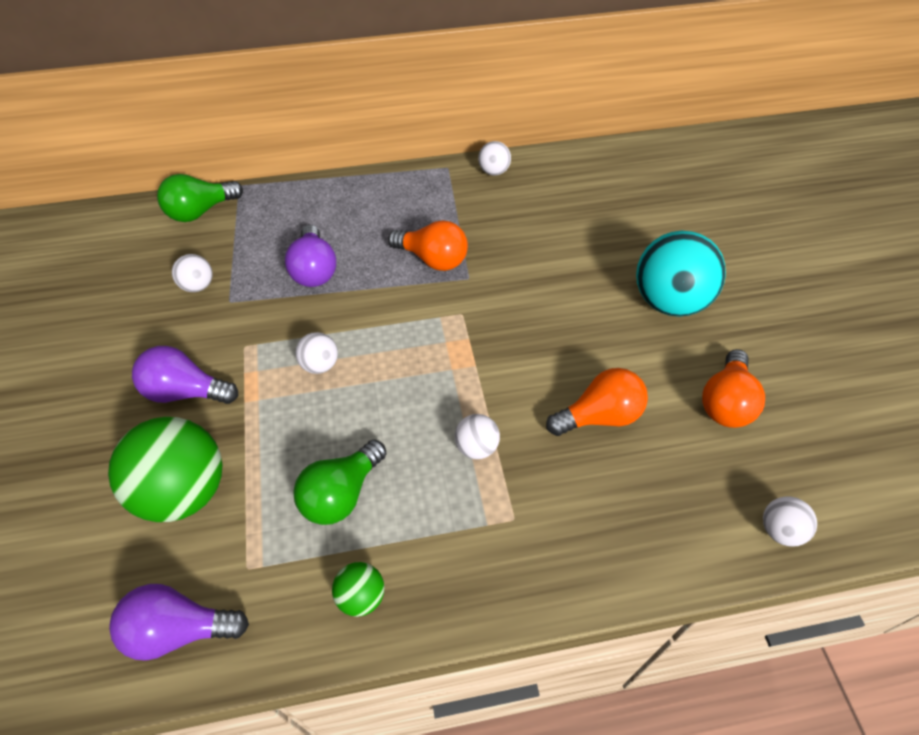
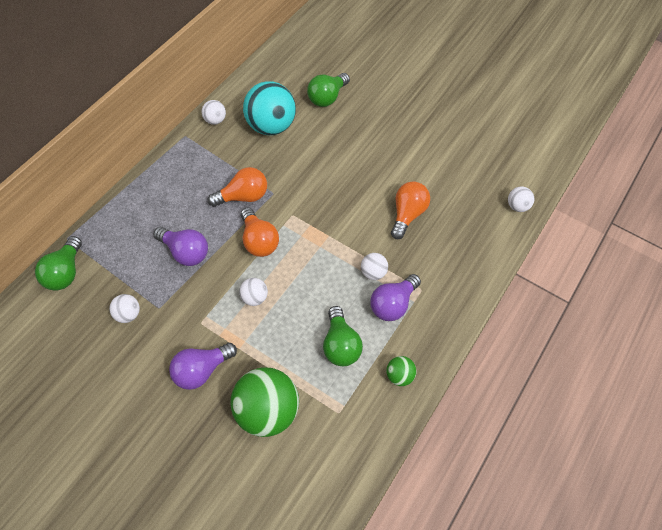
camera: 50 degrees left, 5 degrees up
(179, 630) = (342, 462): purple light bulb -> purple light bulb (392, 304)
(646, 224) = (327, 97): none -> green light bulb
(669, 301) = (379, 134): turquoise ball -> turquoise ball (270, 126)
(726, 402) = (448, 166): orange light bulb -> orange light bulb (258, 241)

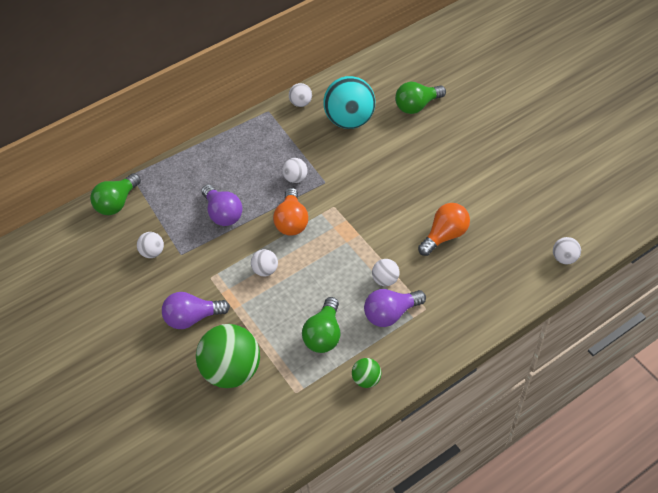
camera: 30 degrees right, 5 degrees down
(243, 197) = (295, 178): orange light bulb -> white ball

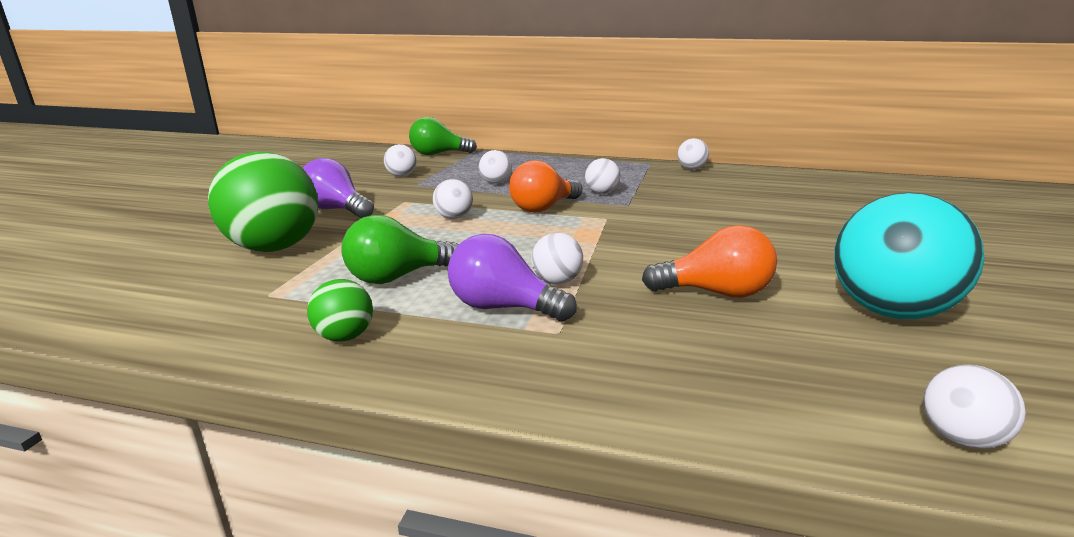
camera: 45 degrees right, 30 degrees down
(223, 213) = (495, 183): purple light bulb -> white ball
(350, 120) = (728, 189): turquoise ball -> turquoise ball (888, 311)
(417, 106) = (838, 207): green light bulb -> none

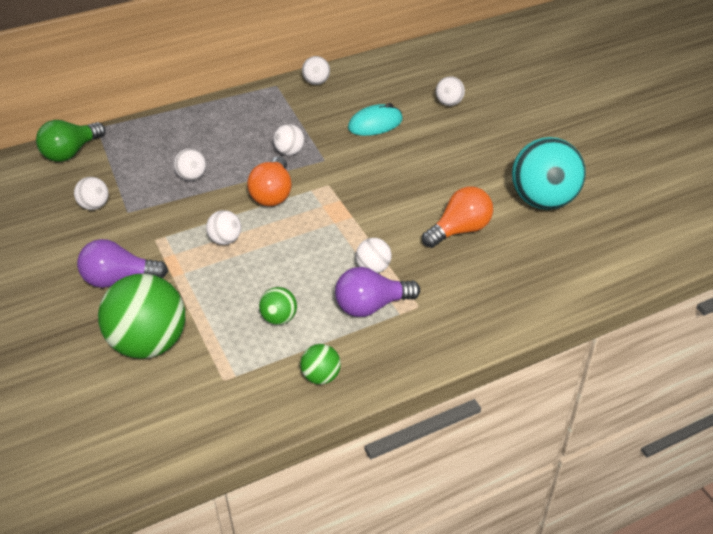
camera: 40 degrees left, 20 degrees up
(398, 277) = (279, 318): green light bulb -> green ball
(717, 200) = (375, 124): none -> turquoise mouse
(959, 438) = (610, 272): white ball -> white ball (449, 103)

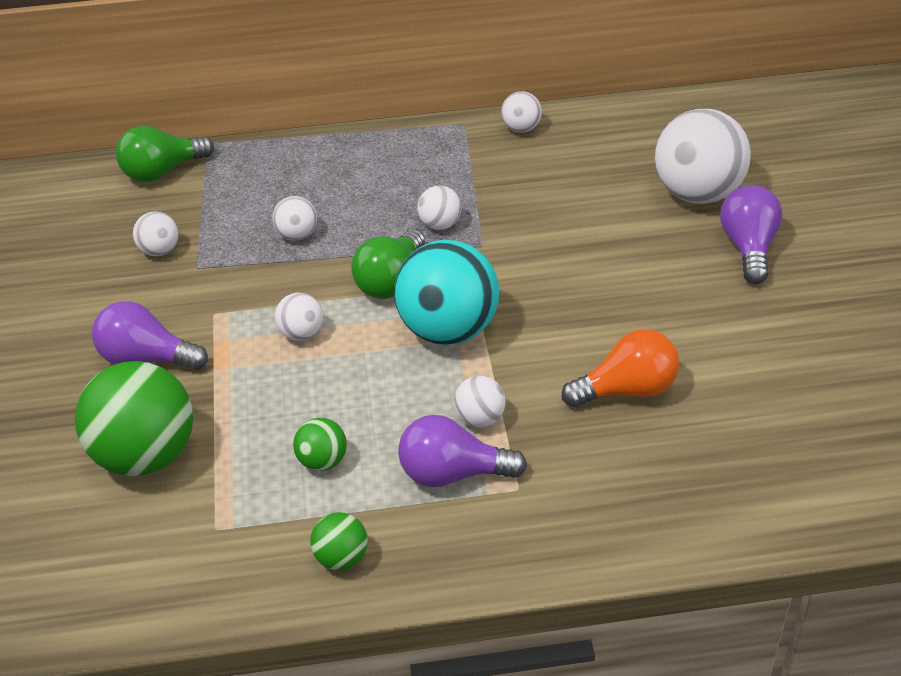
camera: 20 degrees right, 0 degrees up
(272, 194) = (391, 281): orange light bulb -> green light bulb
(375, 124) = (576, 205): turquoise mouse -> none
(449, 103) = (697, 193): white ball -> white ball, size x2.14
(495, 130) = (748, 247): none -> purple light bulb
(543, 201) = (771, 371): turquoise ball -> turquoise ball (448, 330)

